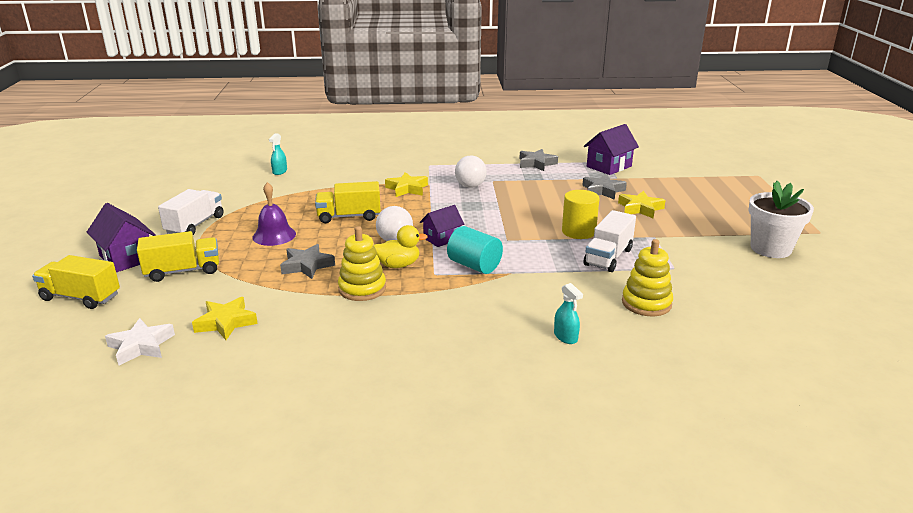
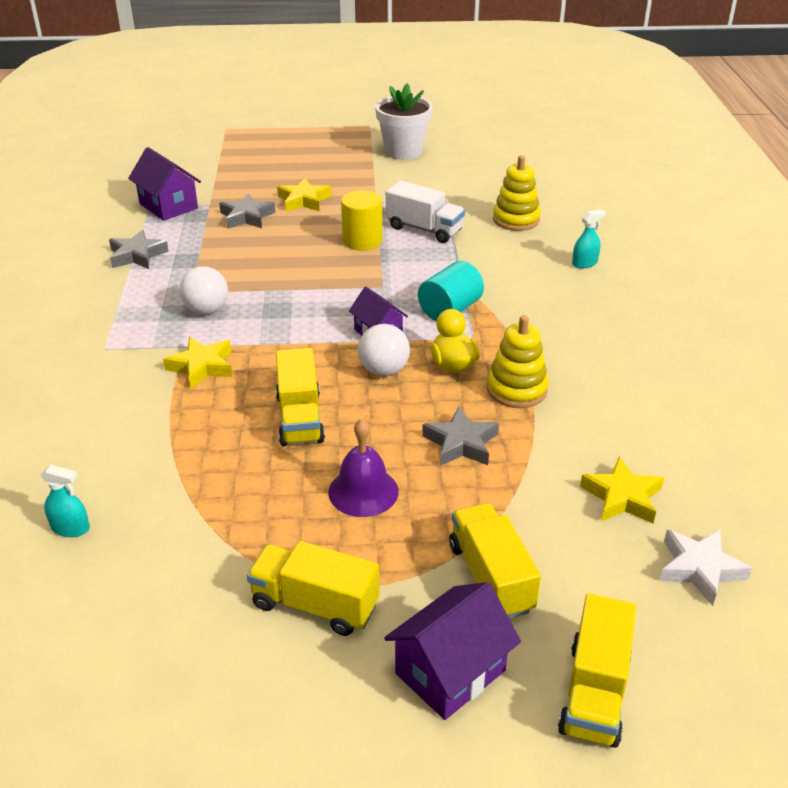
camera: 90 degrees left, 10 degrees up
(195, 225) = (315, 605): white truck -> yellow truck

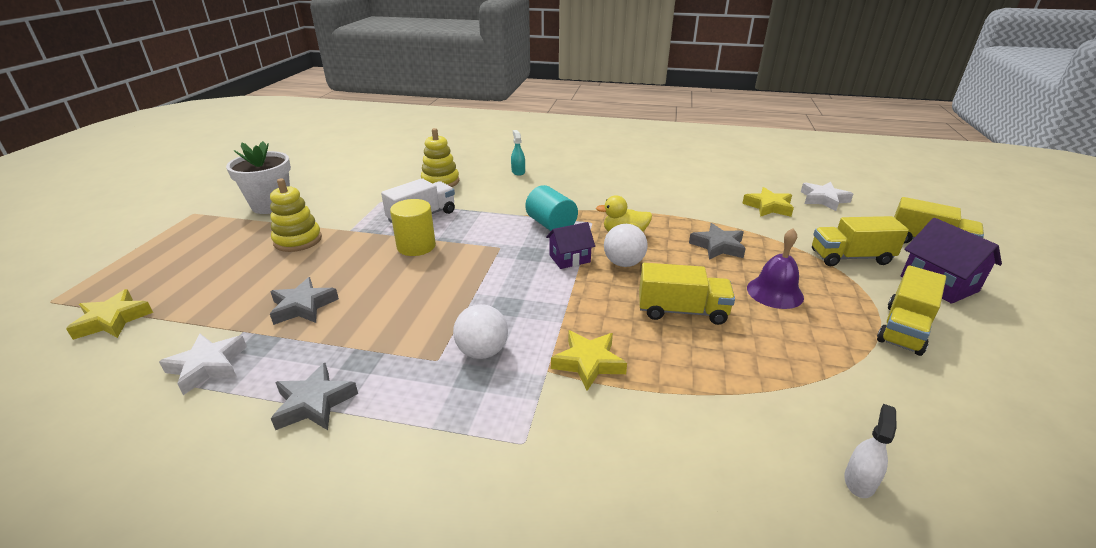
camera: 75 degrees left, 5 degrees down
(70, 528) = (859, 481): turquoise spray bottle -> white spray bottle
(168, 206) = (207, 366): purple house -> white star
(304, 200) = (306, 267): yellow star -> yellow star (113, 320)
(516, 389) = (659, 218): yellow stacking toy -> yellow stacking toy (298, 240)

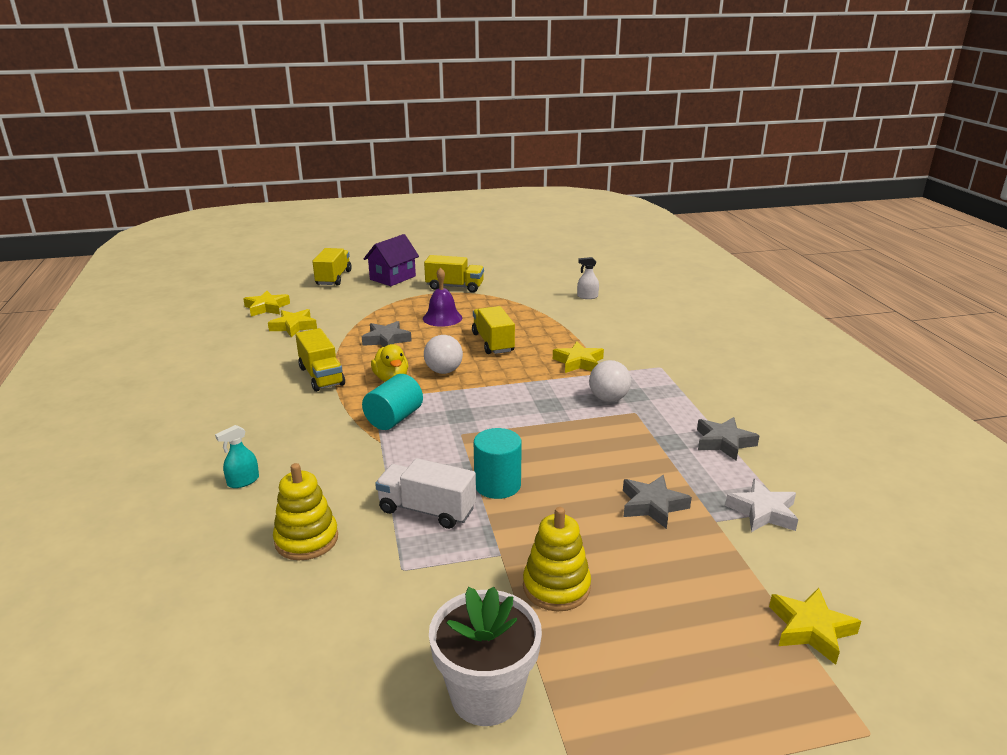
camera: 115 degrees left, 5 degrees down
(416, 246) = (497, 485): yellow cylinder -> turquoise cylinder
(569, 258) = (454, 395): purple house -> none
(823, 199) = (267, 307): white star -> yellow star
(850, 257) = (373, 298): yellow truck -> yellow truck (321, 376)

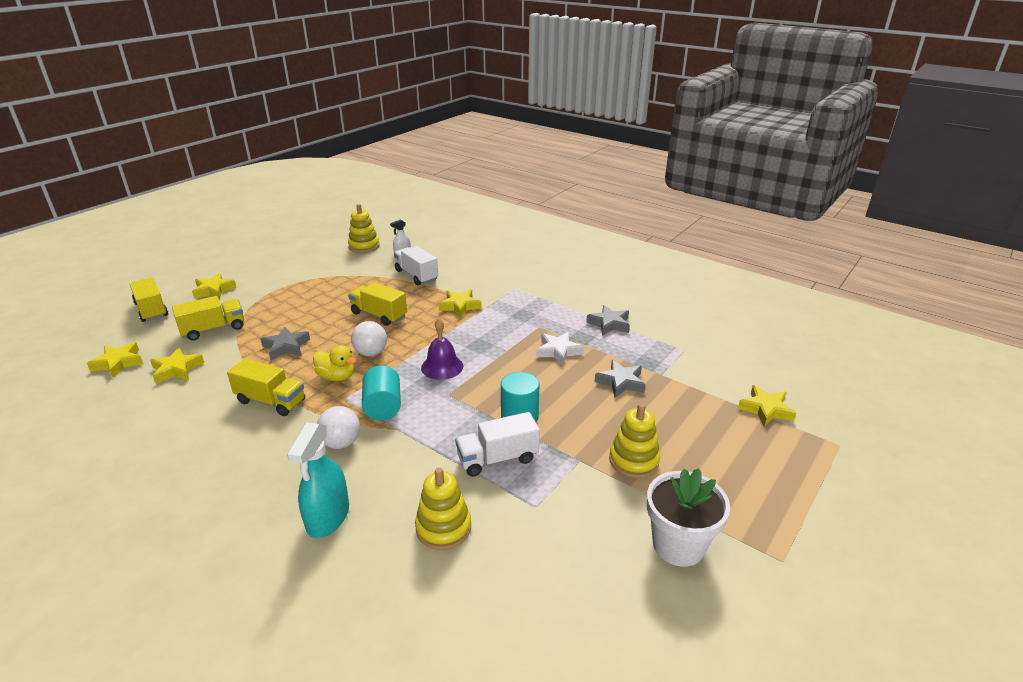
camera: 40 degrees left, 5 degrees up
(243, 481) = (328, 517): turquoise spray bottle -> turquoise spray bottle, size x1.89
(393, 278) = (214, 290): purple house -> yellow star
(442, 318) = (310, 310): purple bell -> purple bell (442, 367)
(454, 287) = (284, 280): yellow truck -> yellow truck (213, 329)
(559, 280) = (364, 246): none -> yellow stacking toy
(573, 321) = (416, 275): none -> white truck
(608, 399) = (511, 324): white ball -> white ball (341, 443)
(763, 512) = (676, 357): white star -> white star (558, 351)

